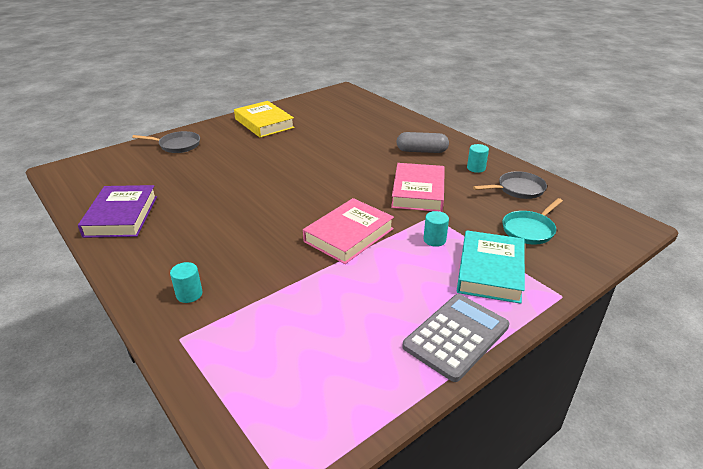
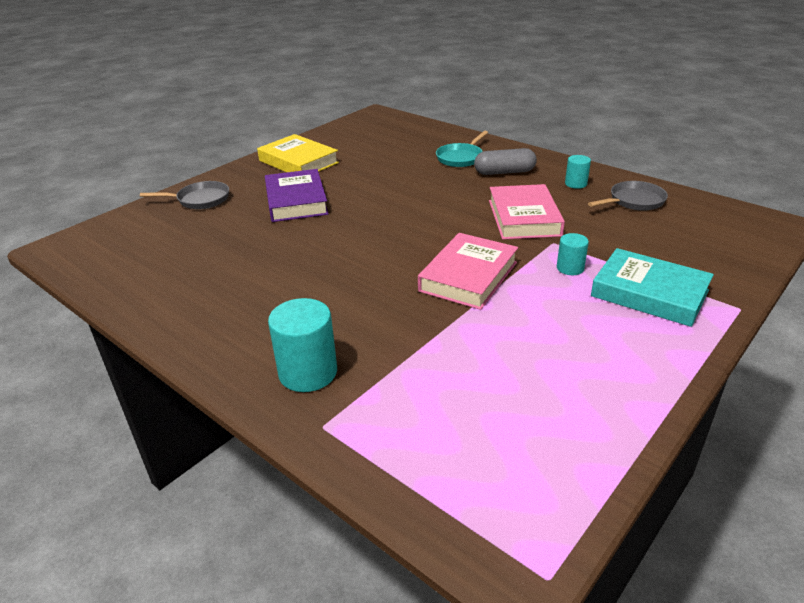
camera: 10 degrees left, 0 degrees up
(121, 216) = (170, 293): purple book -> purple book (296, 201)
(189, 294) = (308, 372): turquoise cylinder -> turquoise cylinder, size x1.78
(456, 336) = (649, 370): grey calculator -> none
(490, 271) = (649, 293): turquoise book -> turquoise book turned 60 degrees counterclockwise
(529, 229) = (669, 243): turquoise pan -> turquoise pan (461, 158)

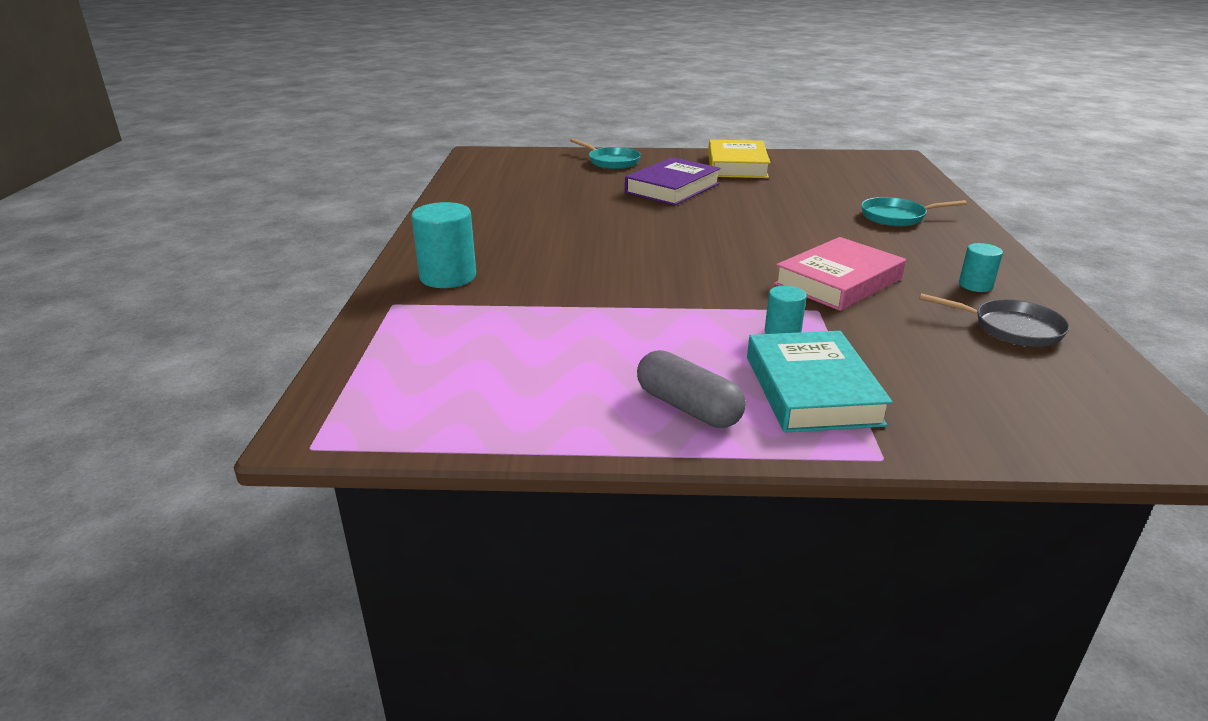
camera: 50 degrees right, 5 degrees down
(200, 200) = (611, 161): grey pan -> turquoise pan
(468, 276) = (678, 290): pink book -> none
(504, 172) = (914, 244): grey capsule -> grey capsule (688, 407)

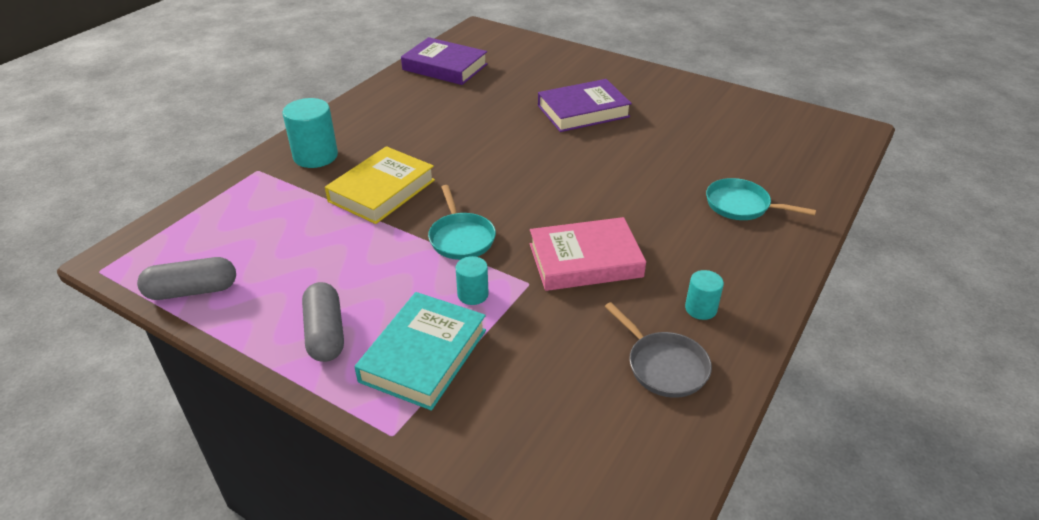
camera: 30 degrees right, 10 degrees up
(473, 424) = (192, 291): none -> grey capsule
(486, 184) = (445, 67): none -> purple book
(611, 161) = (571, 65): turquoise pan -> turquoise pan (461, 238)
(737, 165) = (675, 99): yellow book -> yellow book (382, 190)

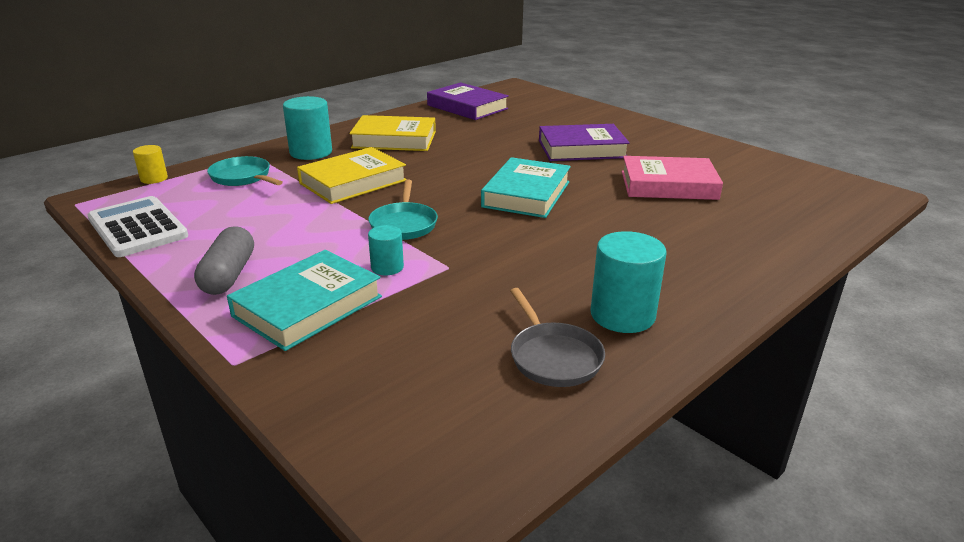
camera: 15 degrees right, 10 degrees down
(165, 221) = (154, 179): none -> yellow cylinder
(192, 291) = (138, 228): grey capsule -> white calculator
(393, 125) = (394, 140): none -> yellow book
(557, 179) = (526, 194): none -> turquoise book
(585, 260) = (518, 258): pink book -> pink book (668, 185)
(700, 309) = (622, 315): turquoise cylinder -> turquoise cylinder, size x1.78
(741, 205) = (714, 238): turquoise pan -> turquoise pan (243, 177)

